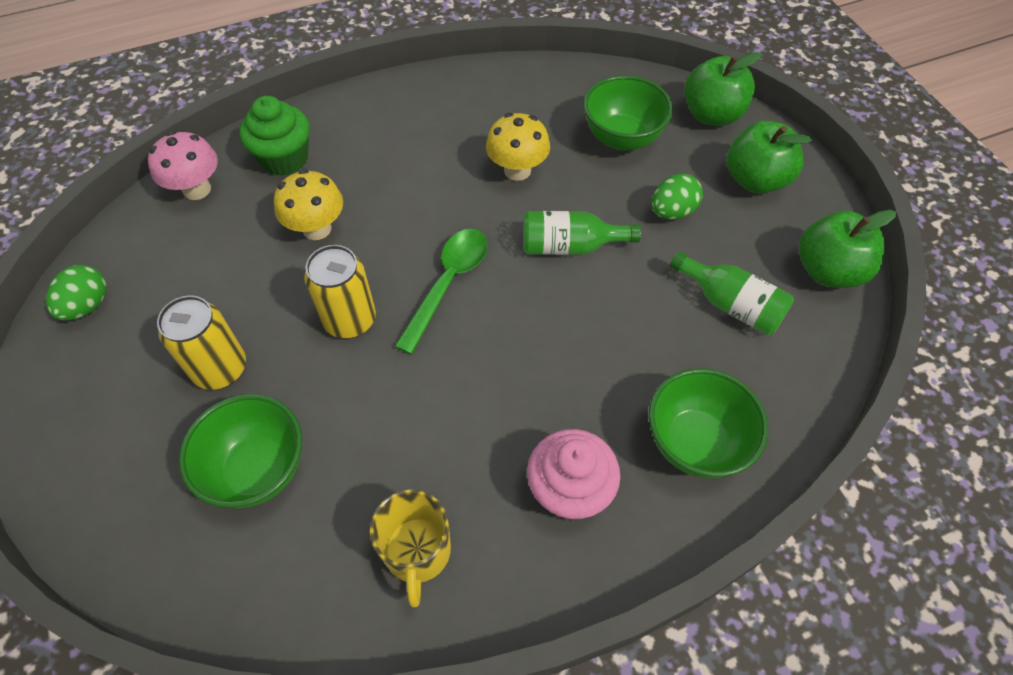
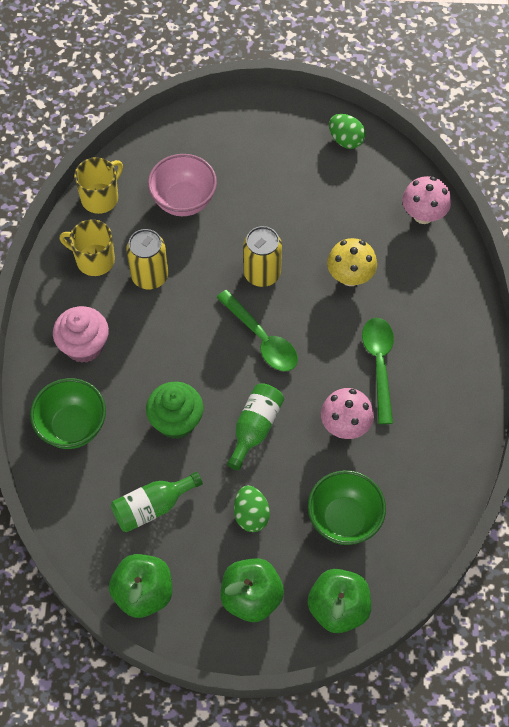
camera: 115 degrees right, 5 degrees up
(220, 369) = (261, 197): yellow can -> yellow can (150, 276)
(258, 470) = (184, 201): green bowl -> pink bowl
(284, 159) = (430, 275): green cupcake -> green cupcake (176, 421)
(291, 604) = (101, 198): none -> yellow mug
(426, 166) = (379, 365): none -> green spoon
(517, 170) = (345, 425): yellow mushroom -> pink mushroom

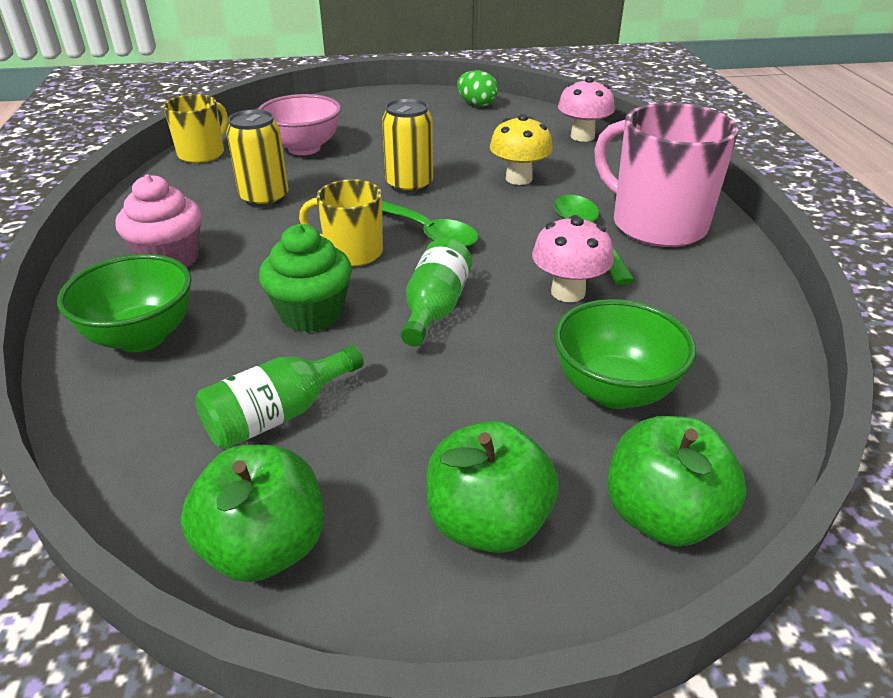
camera: 10 degrees left, 25 degrees down
(94, 260) = (190, 193): yellow mug -> yellow mug (352, 252)
(251, 515) = (455, 404): green egg -> none
(435, 357) = (656, 224): none -> pink mug

